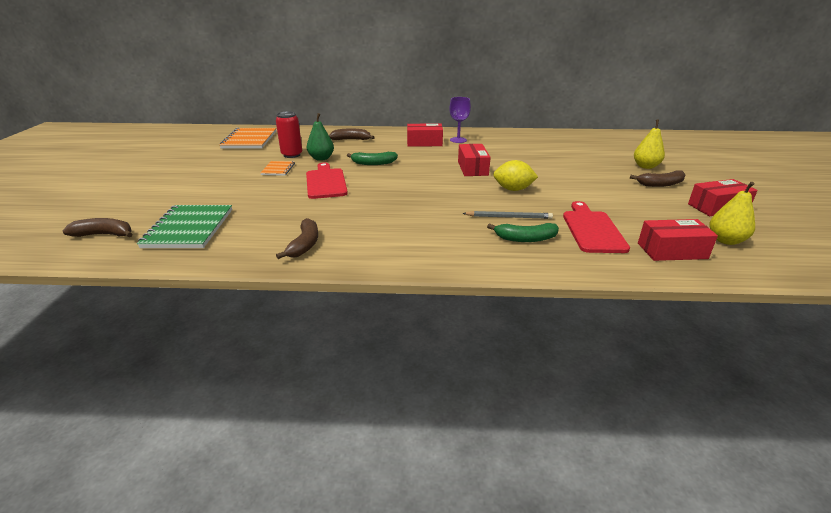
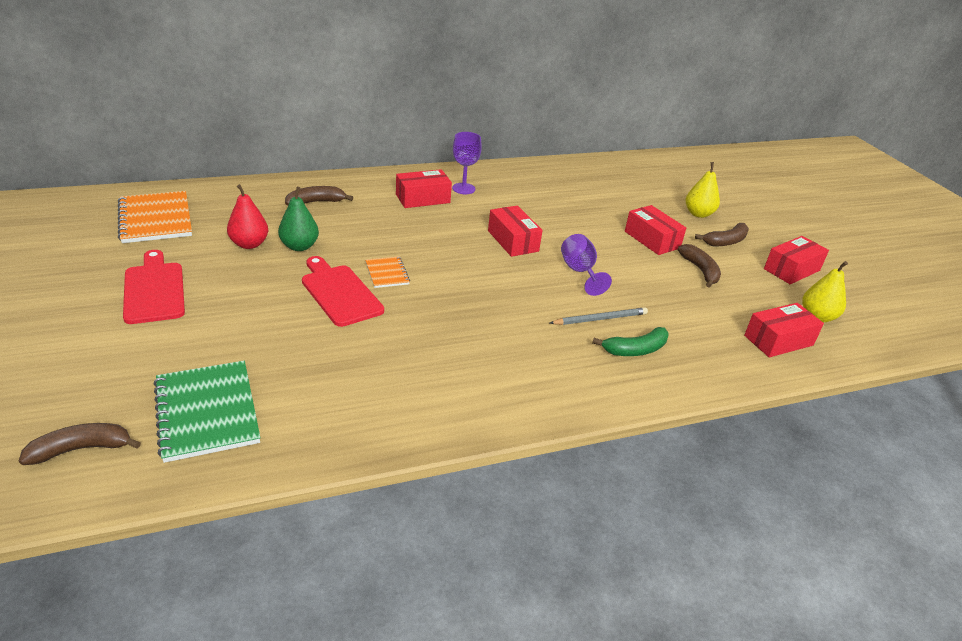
camera: 25 degrees left, 5 degrees up
(278, 169) = (250, 276): orange notebook -> orange notebook (387, 273)
(292, 155) = (249, 244): red can -> red pear
(305, 245) = (391, 409): brown banana -> brown banana (700, 270)
(373, 163) = (380, 247): green banana -> none
(513, 189) = (580, 272): yellow lemon -> purple goblet
(591, 177) = (652, 240): none -> red box
(592, 230) = (693, 323): red cutting board -> red cutting board (154, 290)

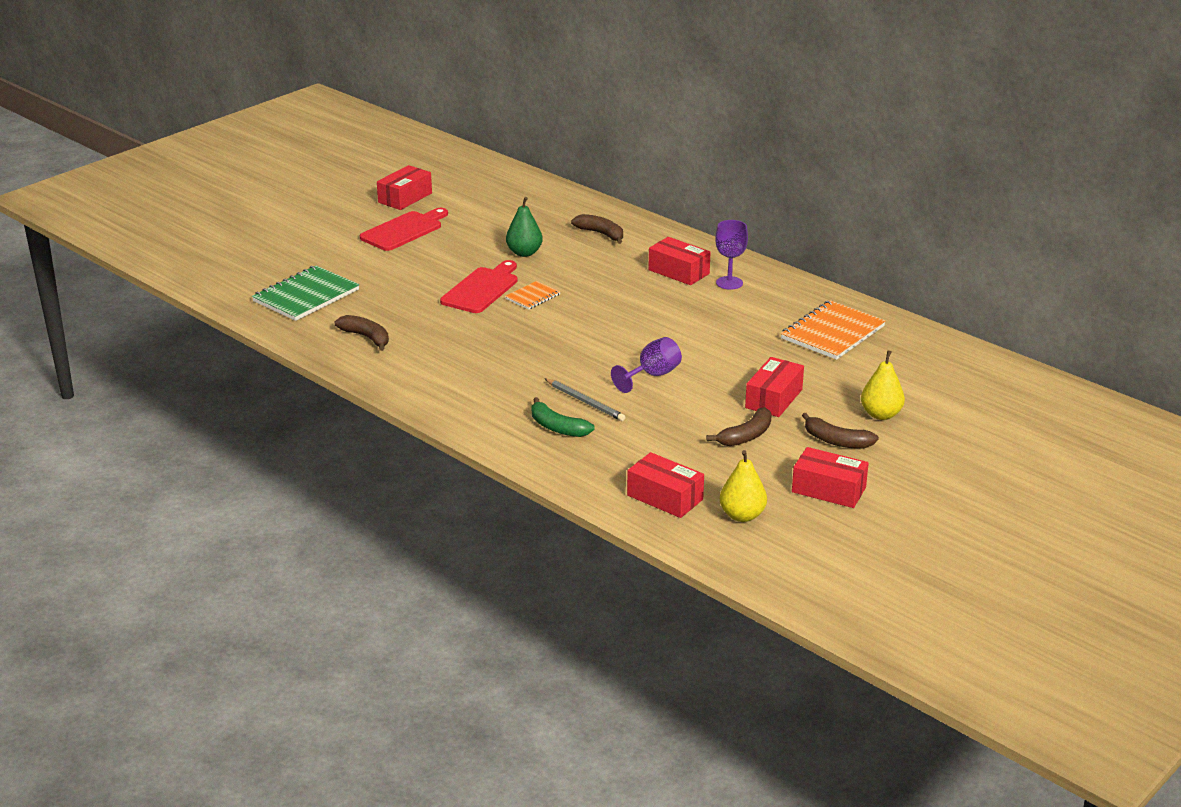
camera: 65 degrees right, 5 degrees down
(81, 449) = (242, 276): brown banana -> brown banana (366, 337)
(155, 219) = (488, 193): orange notebook -> orange notebook (832, 333)
(249, 244) = (501, 235): red pear -> none
(513, 241) = (663, 332): red box -> red box (405, 198)

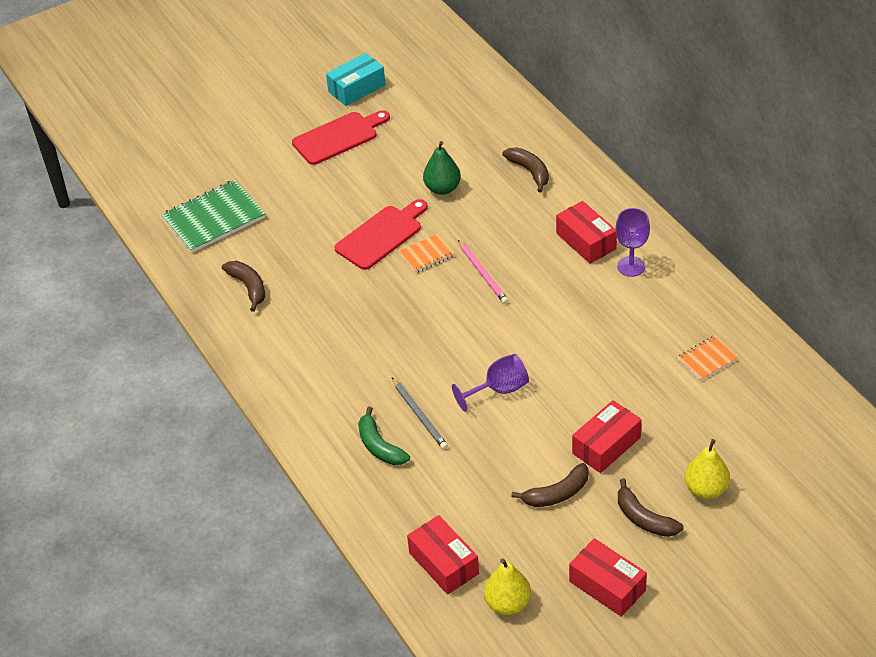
camera: 20 degrees right, 15 degrees up
(405, 198) = (357, 88): red box -> turquoise box
(594, 303) = (483, 273): none -> pink pencil
(832, 333) = (707, 359): orange notebook -> orange notebook, size x0.52

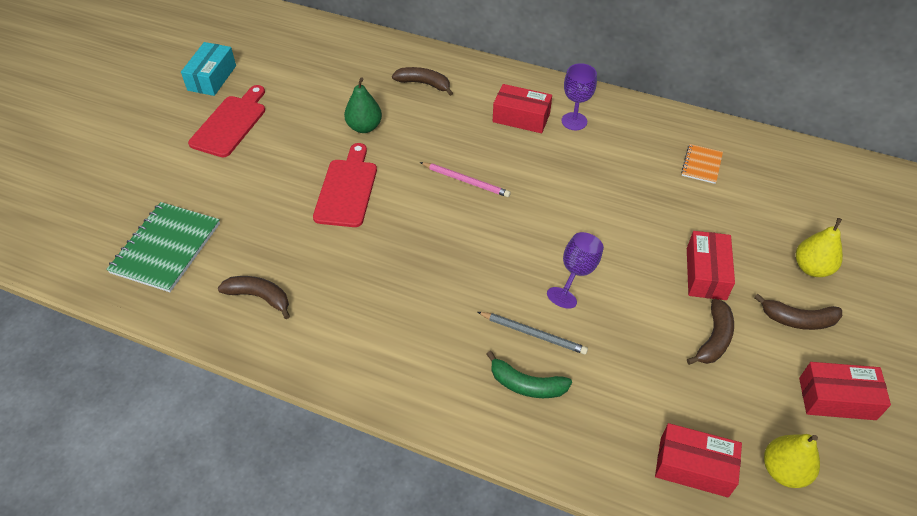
camera: 40 degrees left, 5 degrees up
(426, 255) = (402, 187): orange notebook -> none

